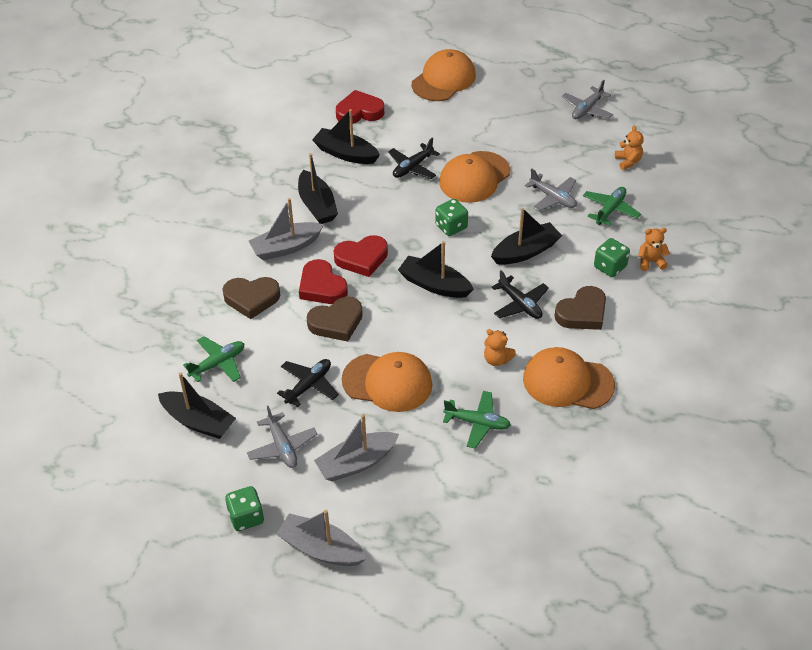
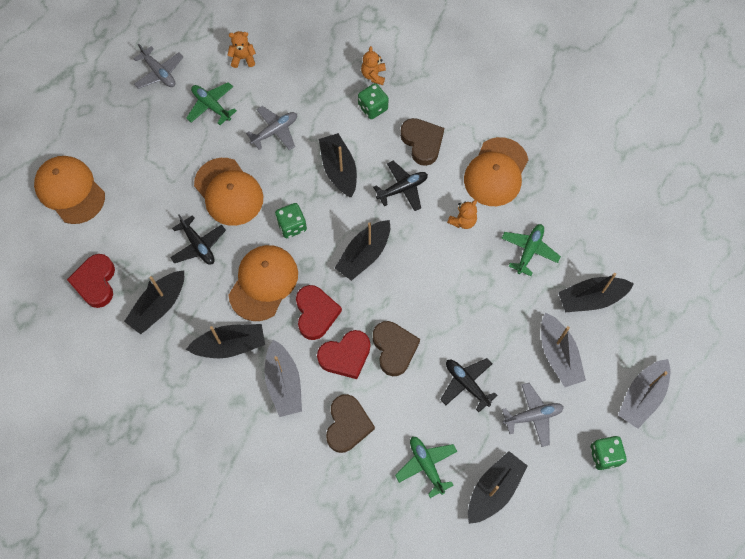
camera: 80 degrees left, 20 degrees up
(387, 382) = (474, 315): orange cap -> orange cap (263, 283)
(432, 488) = (591, 298): none -> black boat
(610, 210) = (303, 89): green plane -> green plane (211, 106)

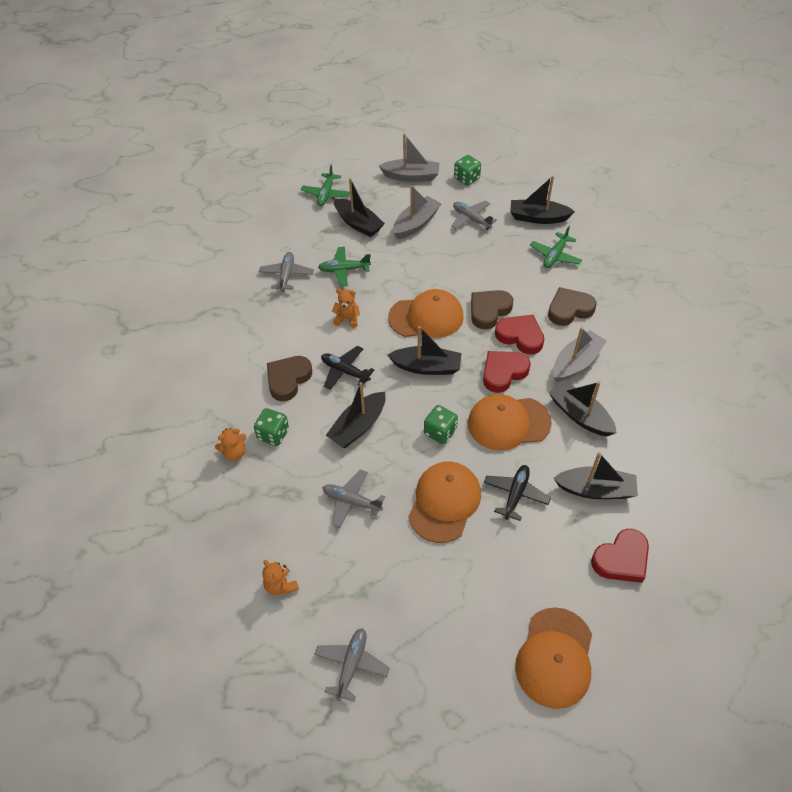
camera: 120 degrees left, 15 degrees down
(211, 106) = (360, 580): green plane -> green plane (326, 194)
(466, 384) = (479, 260): black plane -> none
(496, 172) = (285, 318): orange cap -> orange cap (426, 317)
(552, 198) = (287, 275): none -> grey plane

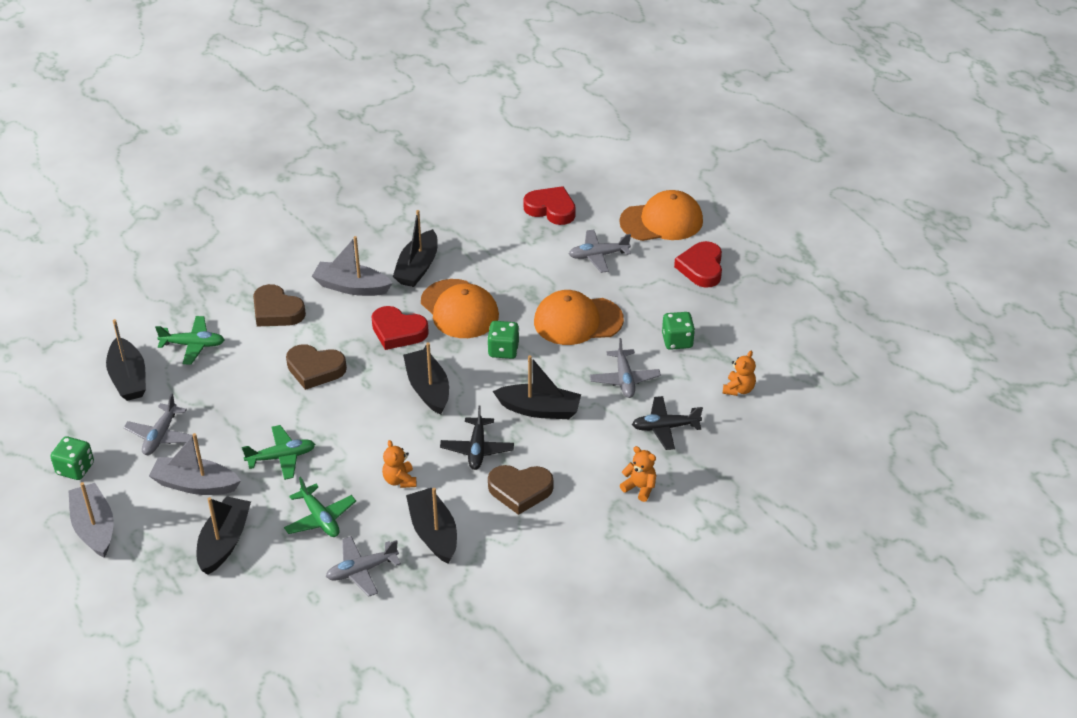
camera: 120 degrees left, 10 degrees down
(273, 434) = (596, 468): green dice -> green dice (677, 341)
(326, 194) = (177, 605): green plane -> green plane (281, 457)
(351, 665) = (762, 320): grey plane -> grey plane (598, 256)
(426, 317) = (355, 415): orange cap -> none
(515, 494) = (535, 281): black plane -> black plane (665, 427)
(520, 336) = (339, 335): red heart -> red heart (701, 268)
(595, 489) = (494, 238): black boat -> black boat (433, 533)

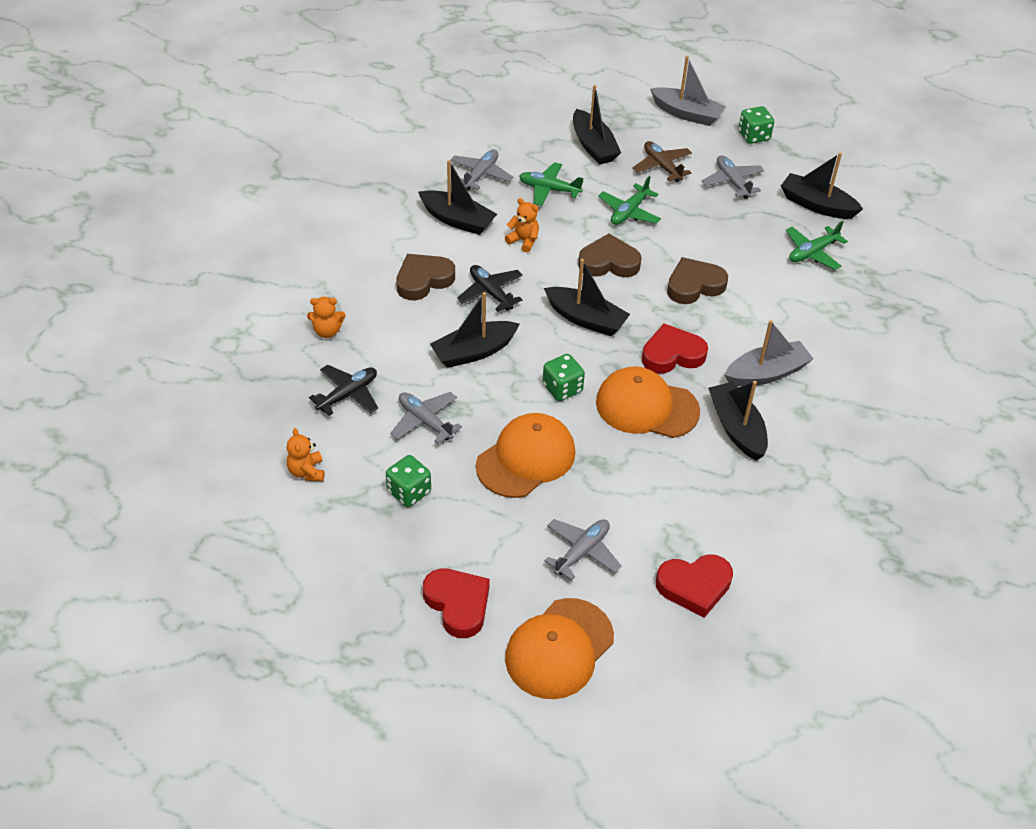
camera: 140 degrees right, 5 degrees up
(195, 484) = (662, 166): grey boat -> brown plane
(277, 311) = (793, 315): brown heart -> brown heart (609, 262)

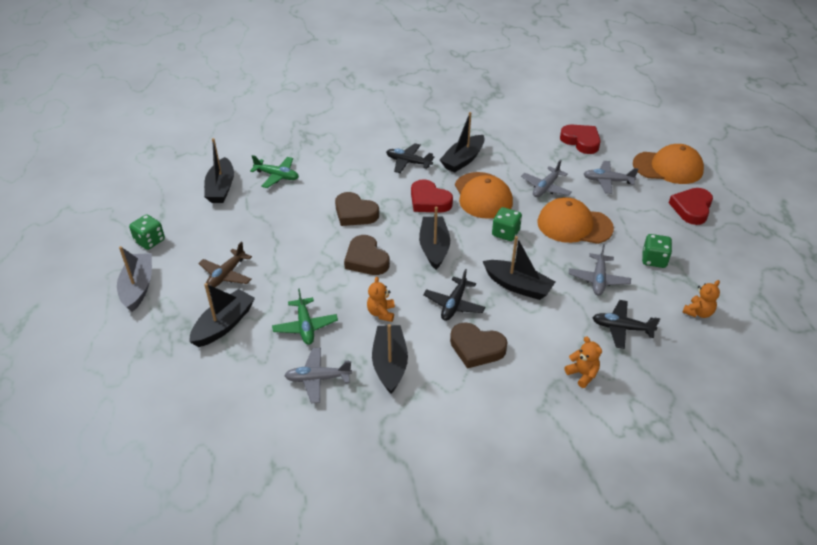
camera: 120 degrees left, 5 degrees down
(629, 212) = (299, 271): green plane -> none
(732, 182) = (221, 233): grey plane -> grey plane (545, 188)
(766, 373) = (408, 162): grey boat -> black plane

